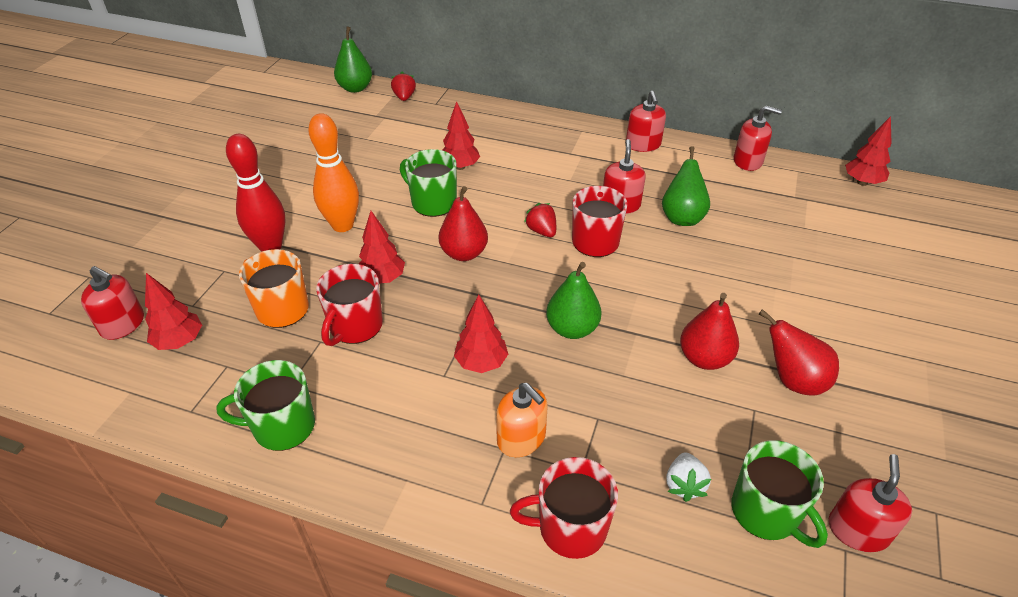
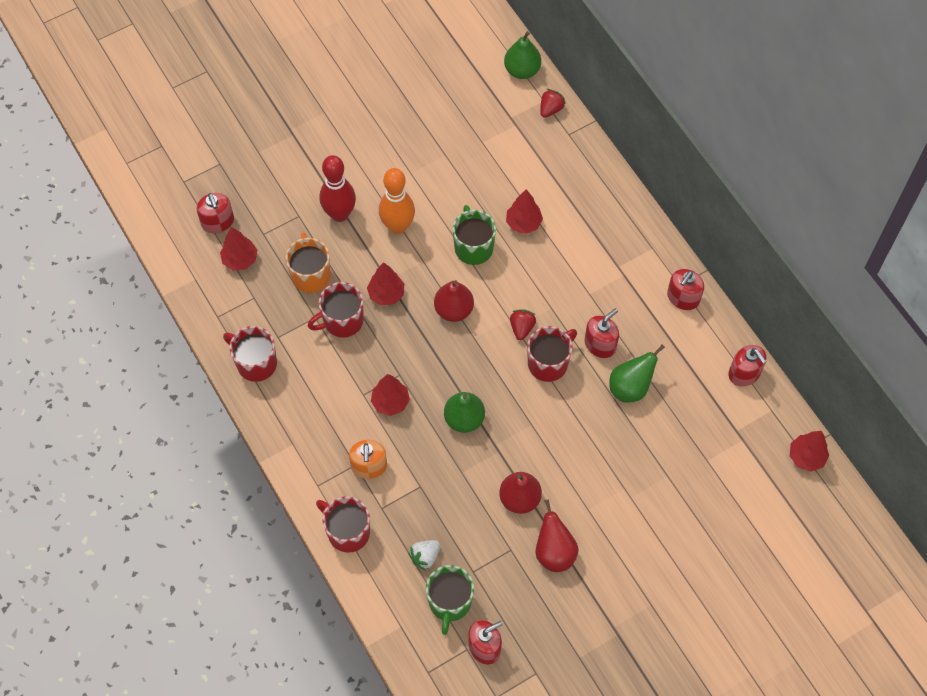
camera: 40 degrees right, 20 degrees up
(282, 426) = (255, 363): green mug -> red mug

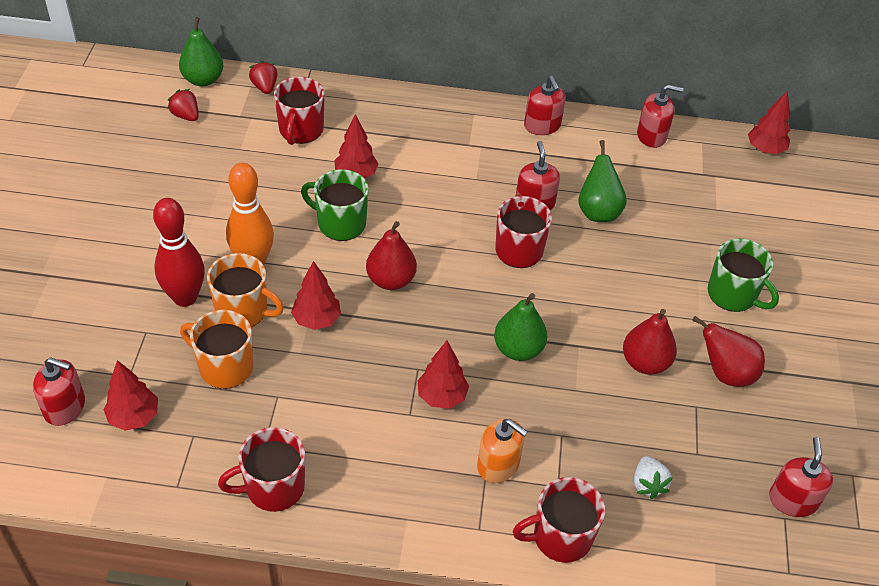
camera: 55 degrees left, 15 degrees down
(342, 321) = (307, 376): red mug -> red mug (301, 130)
(357, 251) = (243, 311): none -> orange mug
(450, 602) = (718, 497): green mug -> green mug (733, 294)
(522, 328) = (462, 244): red strawberry -> red strawberry (186, 116)

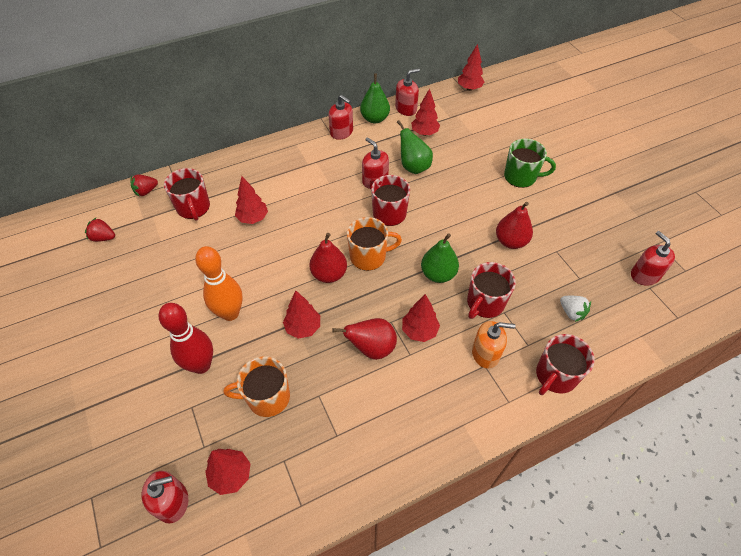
camera: 30 degrees left, 5 degrees up
(203, 80) = (97, 207): green pear -> green pear (375, 119)
(243, 311) = (249, 350): orange mug -> orange mug (369, 256)
(265, 87) = (146, 191): red strawberry -> red strawberry turned 75 degrees counterclockwise
(273, 487) = (366, 461): red mug -> red mug (485, 303)
(340, 223) = (268, 255): green mug -> none
(649, 177) = (424, 133): none -> red tree
(725, 373) = (554, 223): red pear -> red pear (372, 348)

